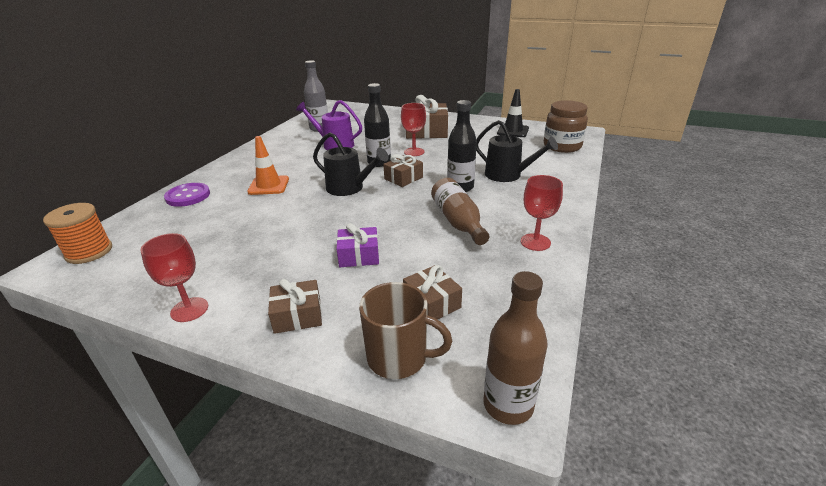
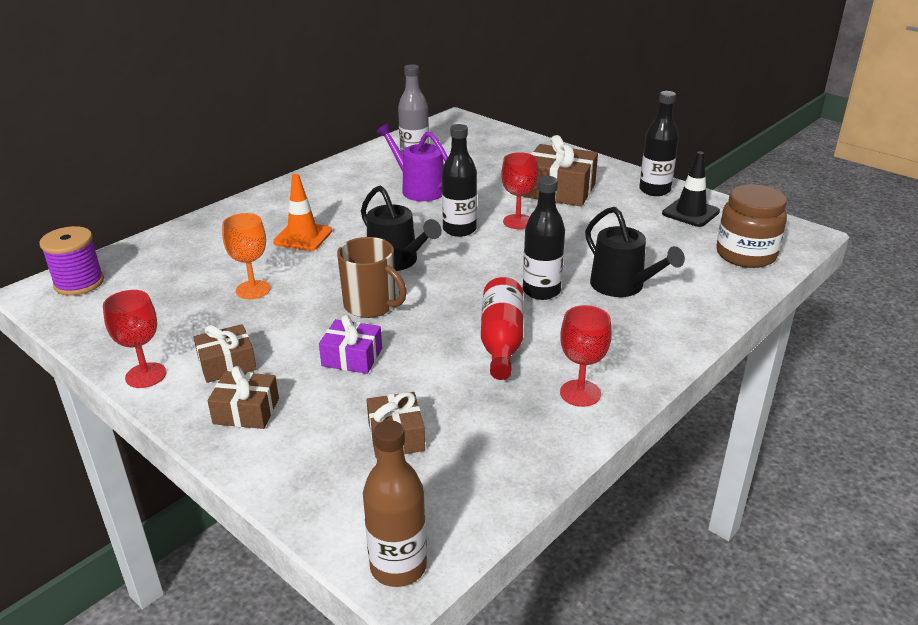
camera: 20 degrees right, 0 degrees up
(89, 252) = (79, 283): orange spool -> purple spool
(188, 196) = (206, 232): purple button -> none
(250, 227) = (253, 290): none -> orange goblet
(398, 358) = (320, 486): brown mug -> brown mug (371, 305)
(403, 178) = (475, 261): brown gift -> brown gift (227, 364)
(458, 222) = (501, 341): brown bottle -> red bottle
(483, 123) = (654, 190): none -> black bottle

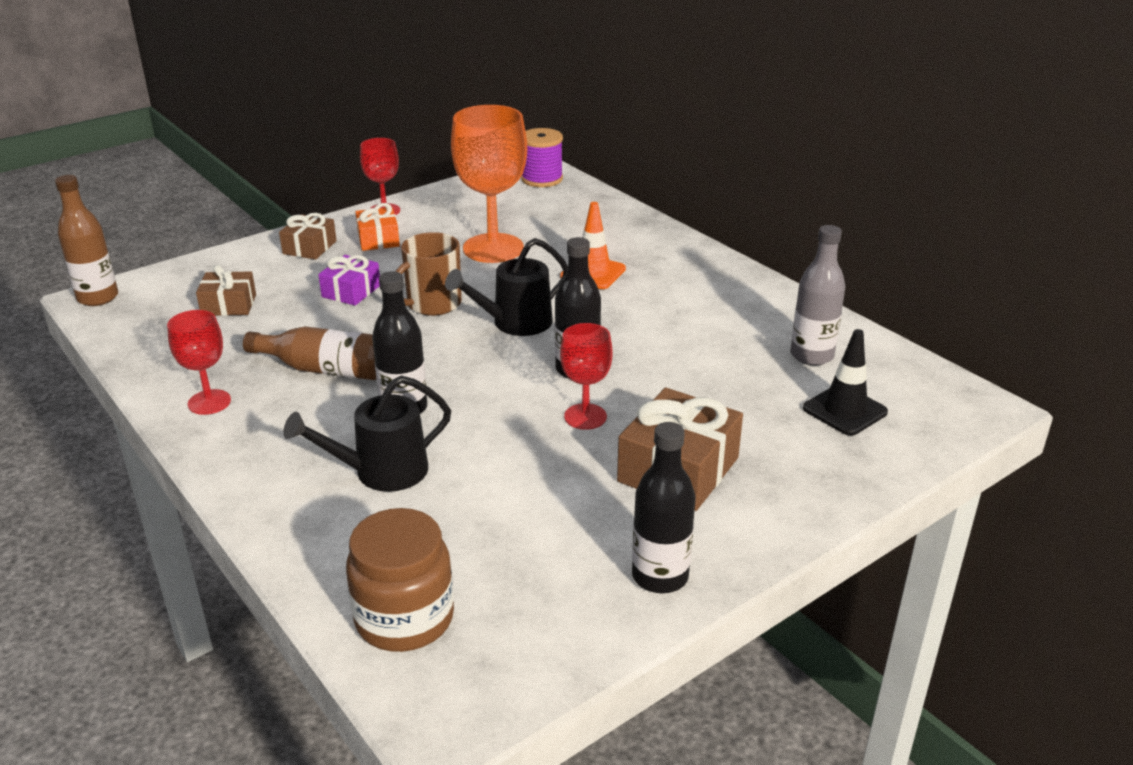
camera: 100 degrees right, 0 degrees up
(227, 364) = (378, 239): brown gift -> orange gift
(253, 290) = (493, 248): orange goblet -> orange goblet, size x1.82
(419, 189) = (703, 351): purple watering can -> none
(501, 341) = (324, 369): red bottle -> brown bottle
(690, 213) = (564, 597): black traffic cone -> black traffic cone (844, 410)

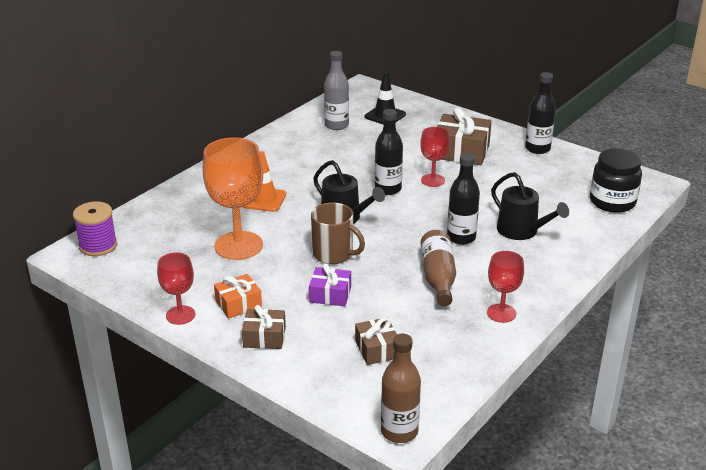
camera: 105 degrees left, 0 degrees up
(404, 619) = (612, 202): brown jar -> black jar

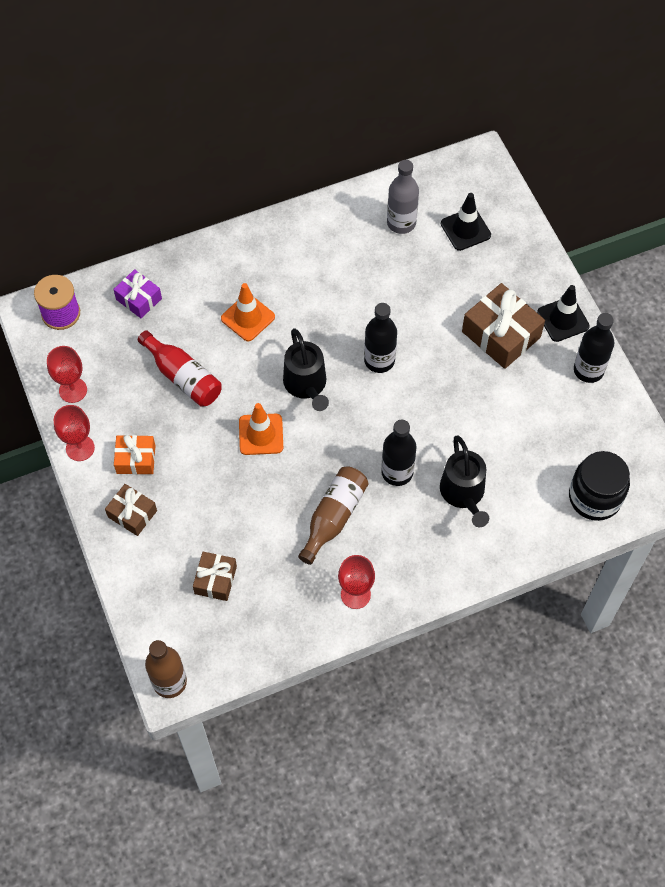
camera: 30 degrees right, 30 degrees up
(238, 245) = (183, 377): orange goblet -> red bottle
(330, 294) = (221, 489): purple gift -> purple gift (139, 299)
(334, 254) = (261, 434): brown mug -> orange traffic cone
(433, 180) = (435, 369): red goblet -> red goblet (73, 390)
(494, 133) = (563, 319): none -> black traffic cone

